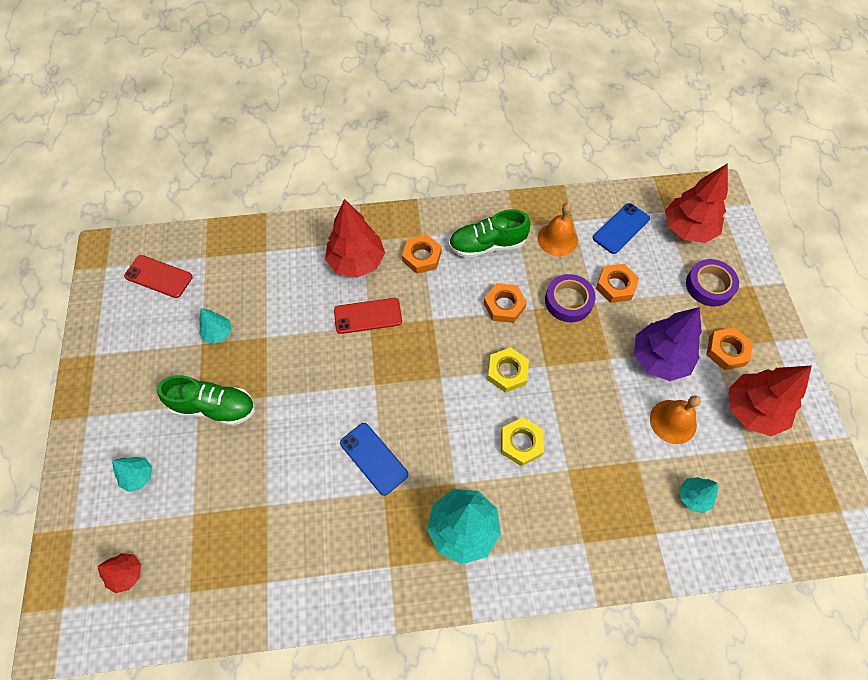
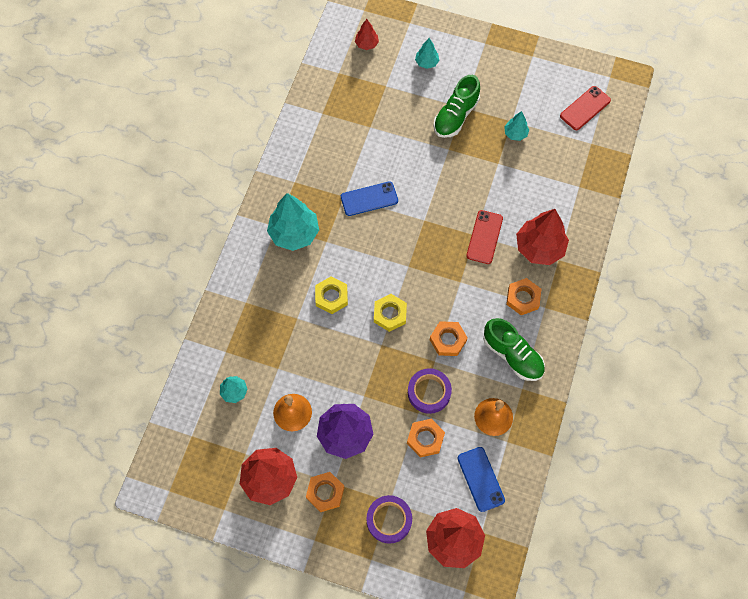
camera: 115 degrees right, 5 degrees up
(487, 245) = (512, 355): green shoe -> green shoe turned 120 degrees clockwise

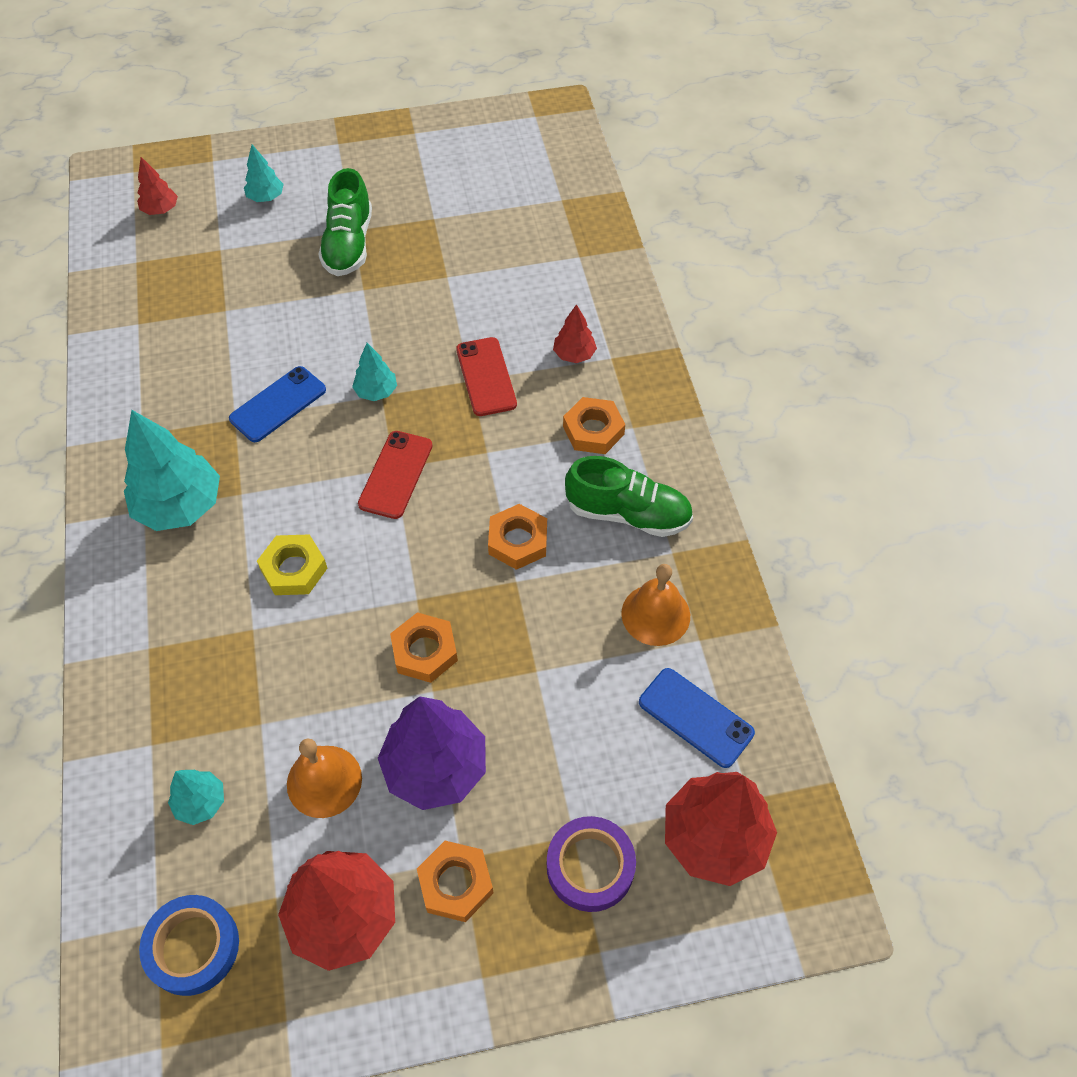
camera: 30 degrees left, 10 degrees down
(201, 455) = (193, 947): none -> blue tape
(390, 314) = (404, 548): yellow nut -> none
(425, 439) = (571, 704): orange nut -> orange nut (424, 651)
(429, 392) = (534, 631): purple tape -> none
(515, 134) = (449, 231): turquoise tree -> turquoise tree (376, 392)
(539, 247) = (574, 354): red tree -> red tree, size x0.51
(585, 108) = (526, 163): red phone -> red phone (396, 475)

